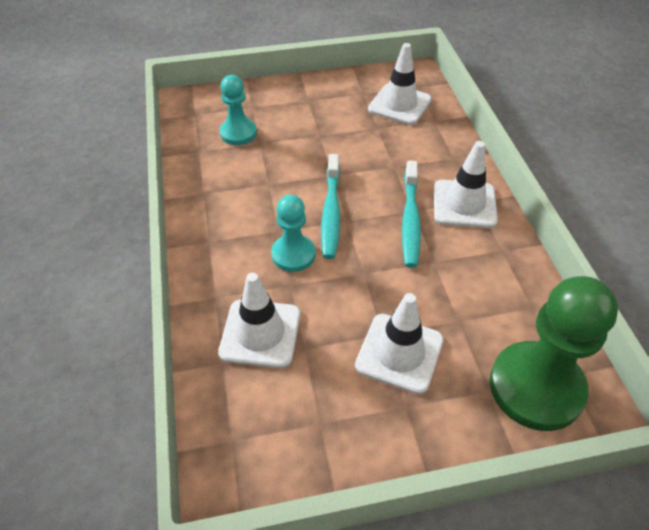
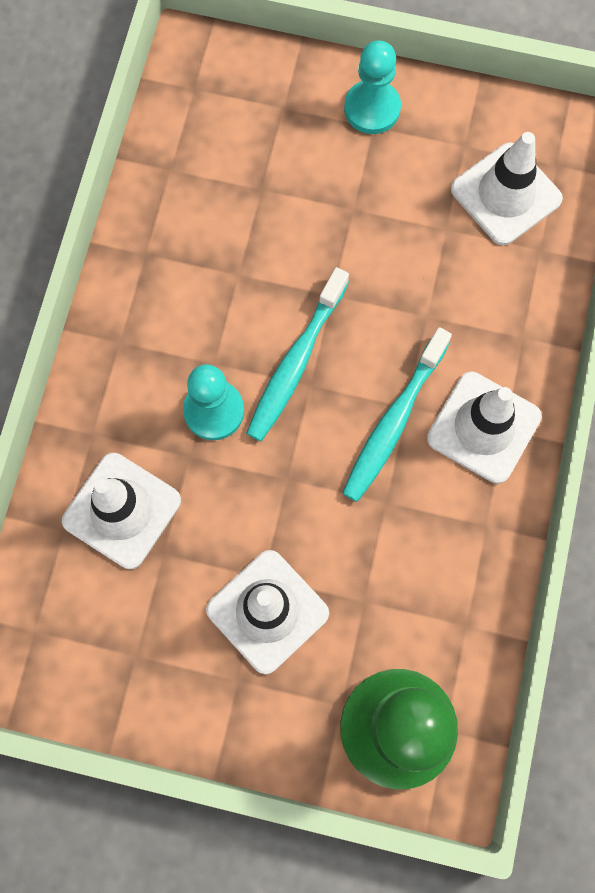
camera: 25 degrees right, 25 degrees up
(238, 133) = (238, 156): turquoise pawn -> turquoise pawn (372, 109)

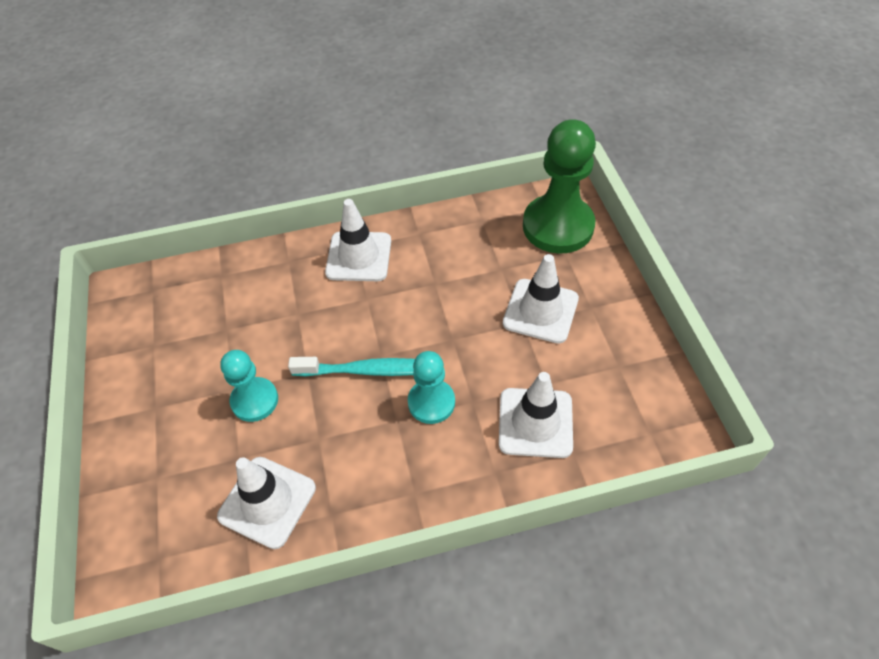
camera: 115 degrees left, 20 degrees down
(372, 109) = (138, 415): turquoise pawn -> turquoise pawn (254, 400)
(393, 422) = (380, 300): turquoise toothbrush -> none
(506, 194) = (185, 307): white traffic cone -> white traffic cone (267, 502)

